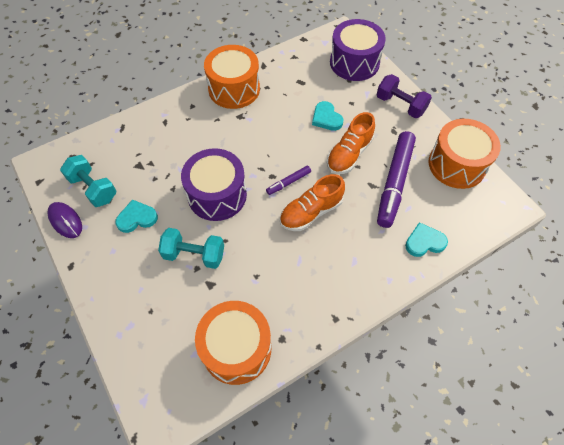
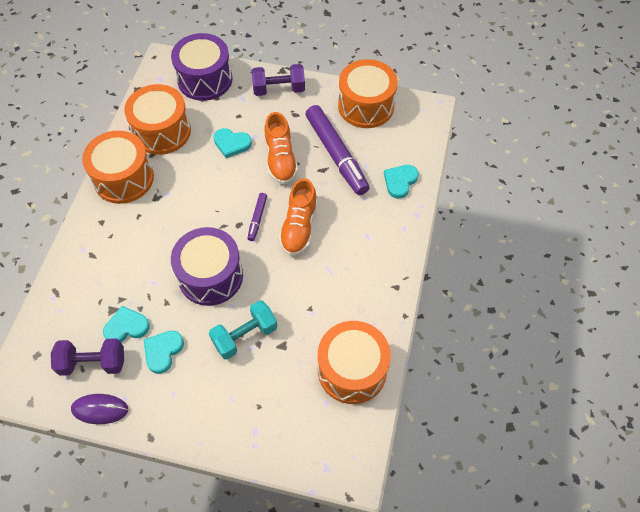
camera: 45 degrees left, 0 degrees up
(93, 188) = (93, 363): turquoise dumbbell -> purple dumbbell
(134, 183) = (126, 327): none -> turquoise heart
(289, 76) = (162, 131): none -> orange drum

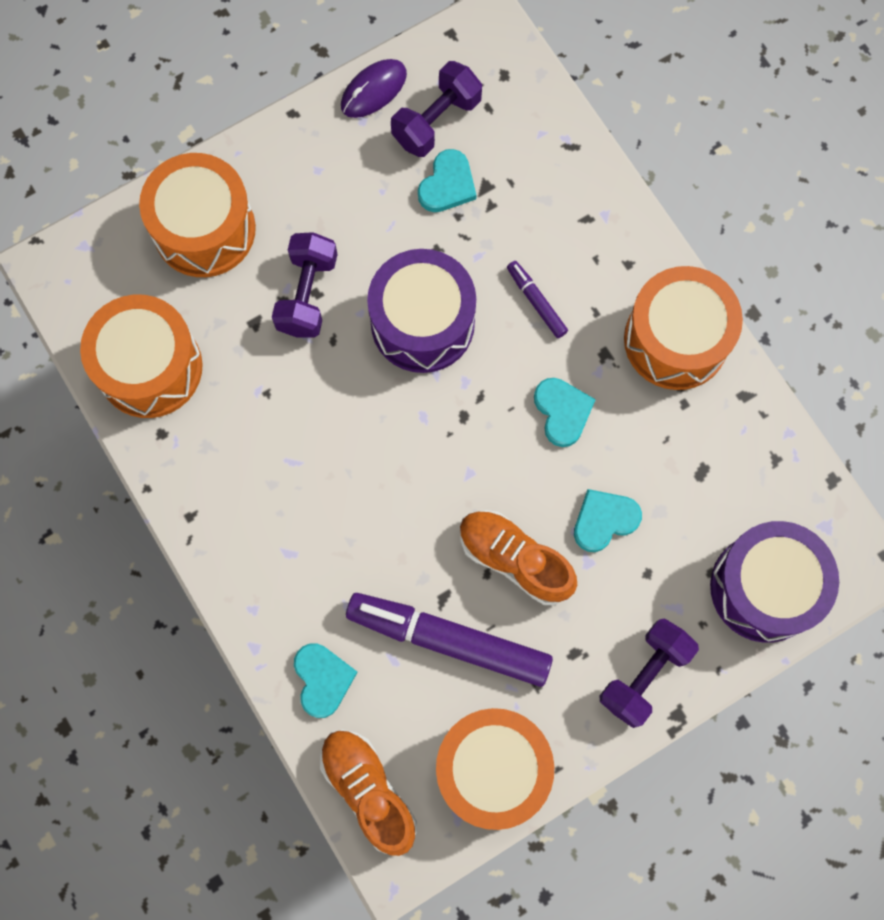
camera: 135 degrees right, 15 degrees up
(162, 131) = (715, 449): orange drum -> orange drum (204, 229)
(163, 351) = (377, 198): turquoise heart -> turquoise heart (562, 412)
(245, 336) = (307, 294): turquoise dumbbell -> purple dumbbell
(257, 219) = (449, 445): purple marker -> purple marker (536, 302)
(299, 227) = (386, 484): orange shoe -> orange shoe (368, 790)

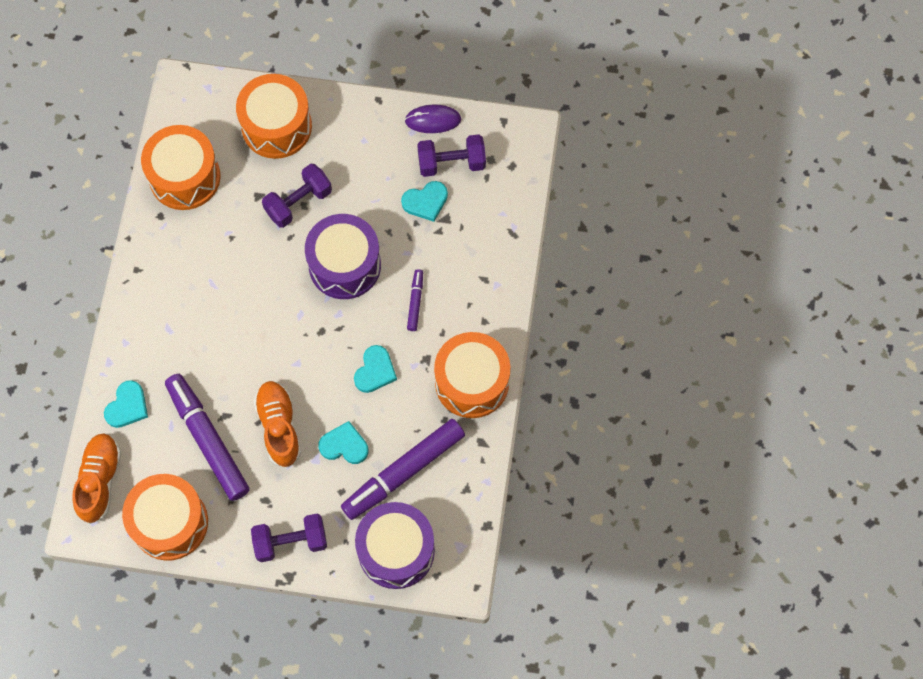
camera: 40 degrees right, 5 degrees down
(694, 496) = (403, 472): none -> purple marker

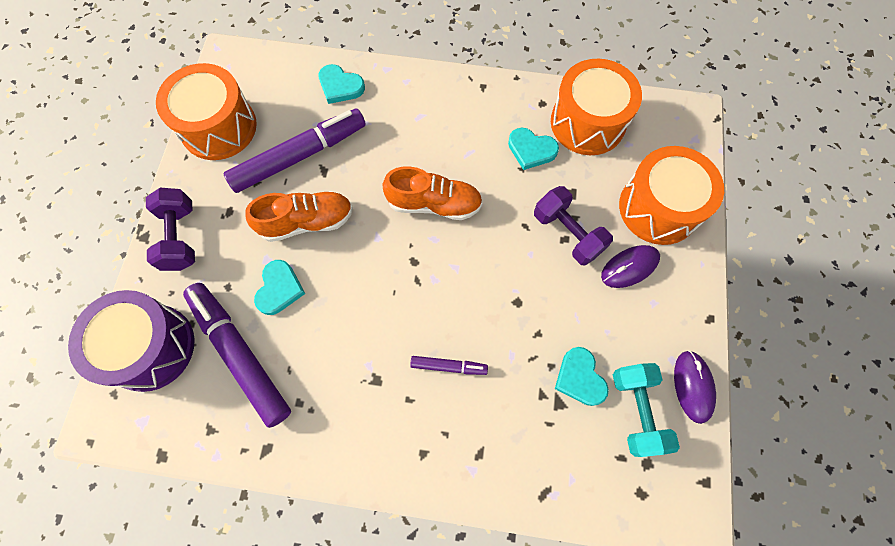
camera: 90 degrees right, 0 degrees up
(100, 480) = (269, 68): orange shoe -> orange shoe (434, 204)
(331, 155) = (629, 267): none -> purple mouse
(345, 265) = (493, 284): purple drum -> none
(375, 371) = (364, 320): turquoise heart -> turquoise heart (531, 150)
(451, 163) = (636, 411): purple dumbbell -> turquoise dumbbell
(472, 382) = (343, 437): orange drum -> none

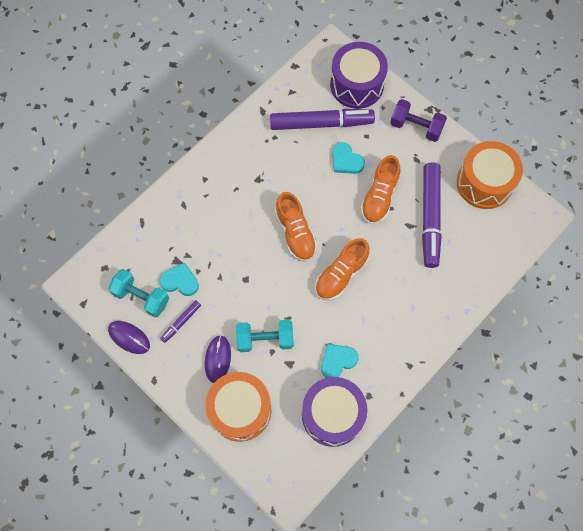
camera: 125 degrees right, 0 degrees up
(340, 86) = (470, 272): turquoise heart -> none
(418, 284) = (295, 233): none -> orange shoe
(448, 366) = (238, 219): purple marker -> purple marker (181, 322)
(567, 233) = (265, 339): purple dumbbell -> turquoise dumbbell
(587, 122) = (332, 414): orange drum -> purple drum

